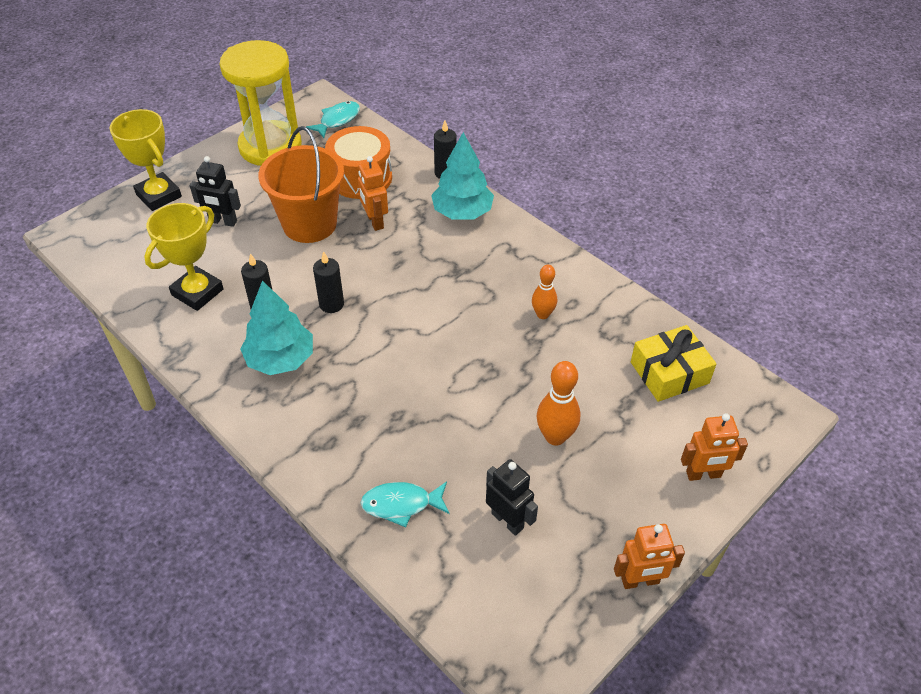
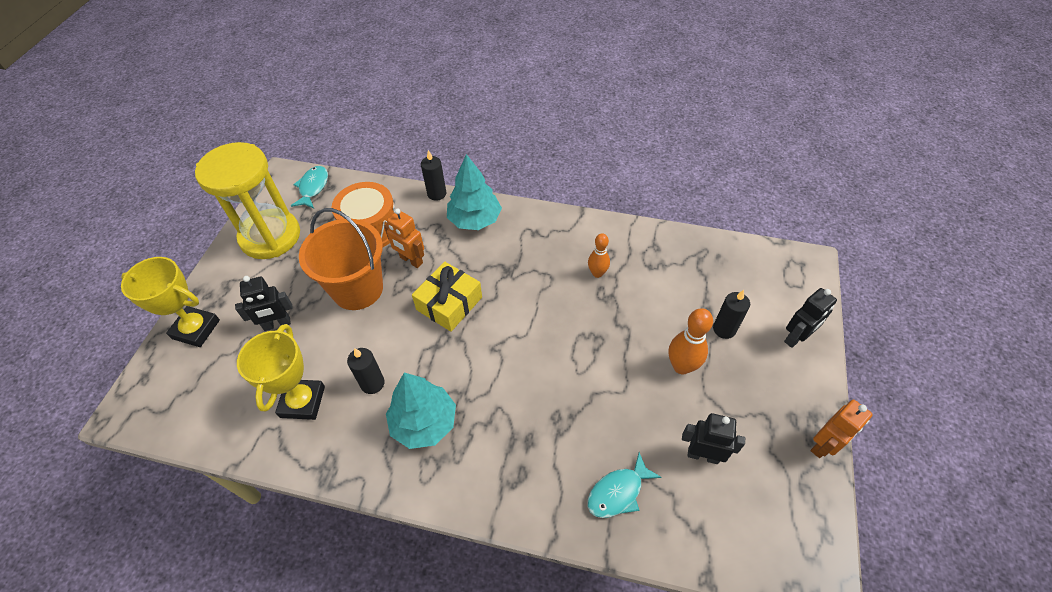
camera: 30 degrees left, 5 degrees up
(331, 304) = (430, 350): black candle -> black candle (724, 329)
(669, 372) = (715, 273): yellow gift -> yellow gift (449, 303)
(703, 474) = (796, 338): orange robot -> black robot

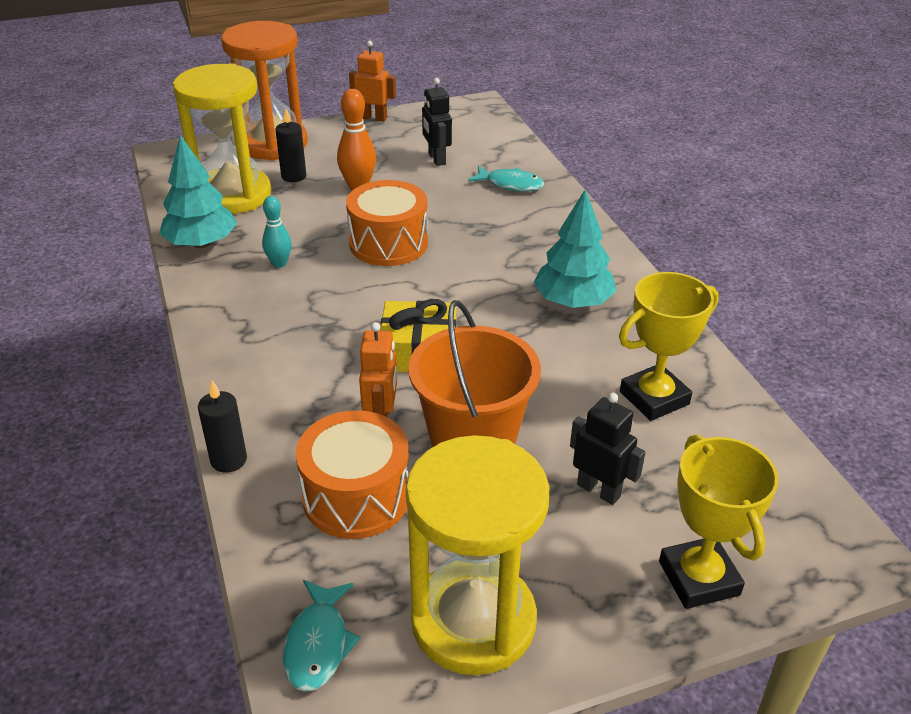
camera: 125 degrees left, 15 degrees down
(313, 187) = (318, 644): turquoise fish -> turquoise fish turned 60 degrees counterclockwise
(372, 383) = (575, 357): black candle -> none
(475, 220) = (259, 393): turquoise tree -> turquoise tree (201, 243)
(581, 346) = (388, 243): none -> orange drum
(597, 273) = (279, 263): orange bowling pin -> turquoise bowling pin
(712, 280) = (233, 195): none -> yellow hourglass
(796, 338) = (273, 144): black robot -> orange hourglass

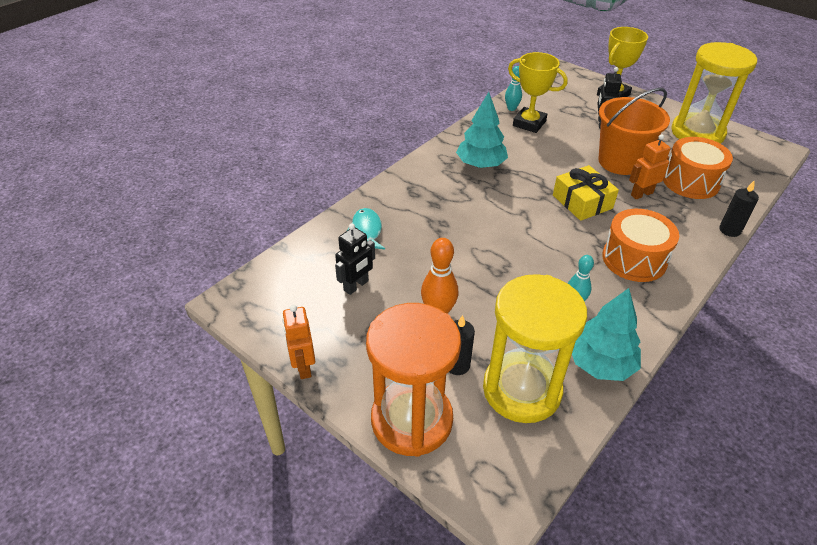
camera: 120 degrees left, 5 degrees up
(318, 644) = (757, 162): turquoise fish -> none
(388, 243) = (497, 259): orange drum -> orange drum (634, 259)
(716, 400) = (511, 108): none -> turquoise bowling pin

